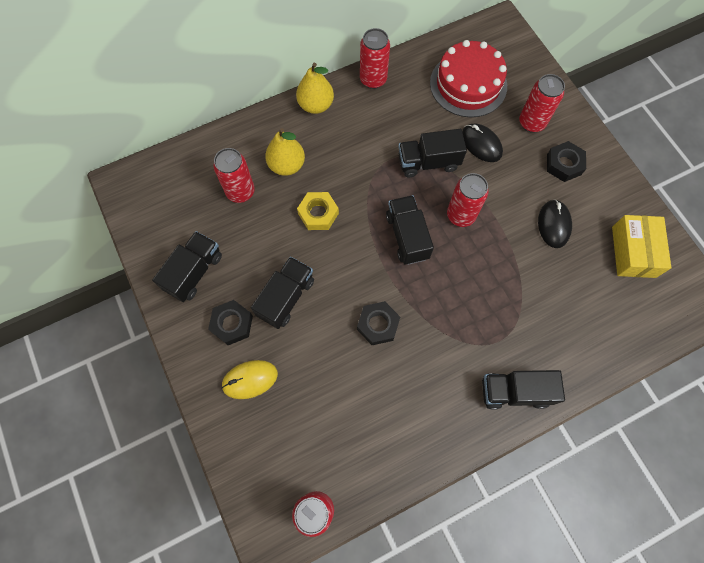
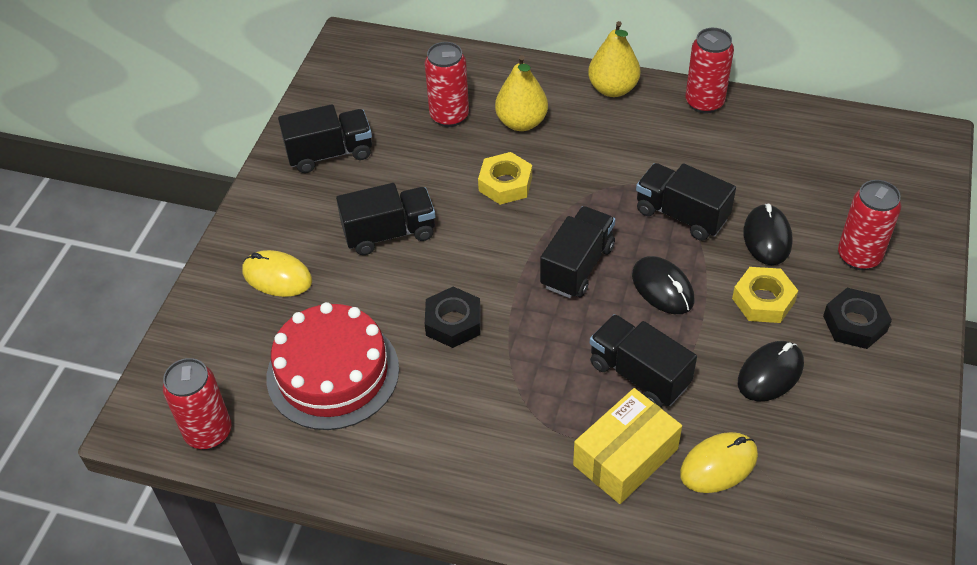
camera: 45 degrees right, 20 degrees down
(232, 324) = (314, 219): black nut -> none
(461, 215) = (662, 288): red can -> black mouse
(468, 84) = (817, 172): red cake -> red cake (333, 373)
(513, 184) = (763, 300): none -> yellow nut
(514, 391) = (530, 497): black truck -> black truck (639, 374)
(578, 296) = (718, 465): none -> yellow mouse
(633, 252) = (849, 474): yellow box -> yellow box (625, 457)

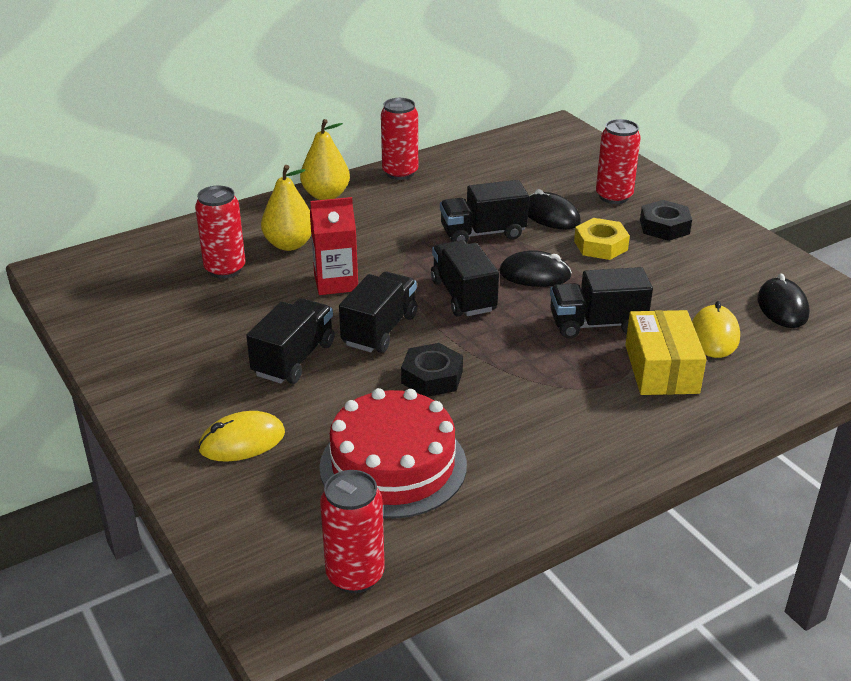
camera: 50 degrees left, 15 degrees down
(330, 153) = (157, 343): black truck -> black truck (380, 330)
(505, 184) = (336, 282): yellow nut -> red carton
(770, 373) = (664, 276): black mouse -> black mouse (782, 307)

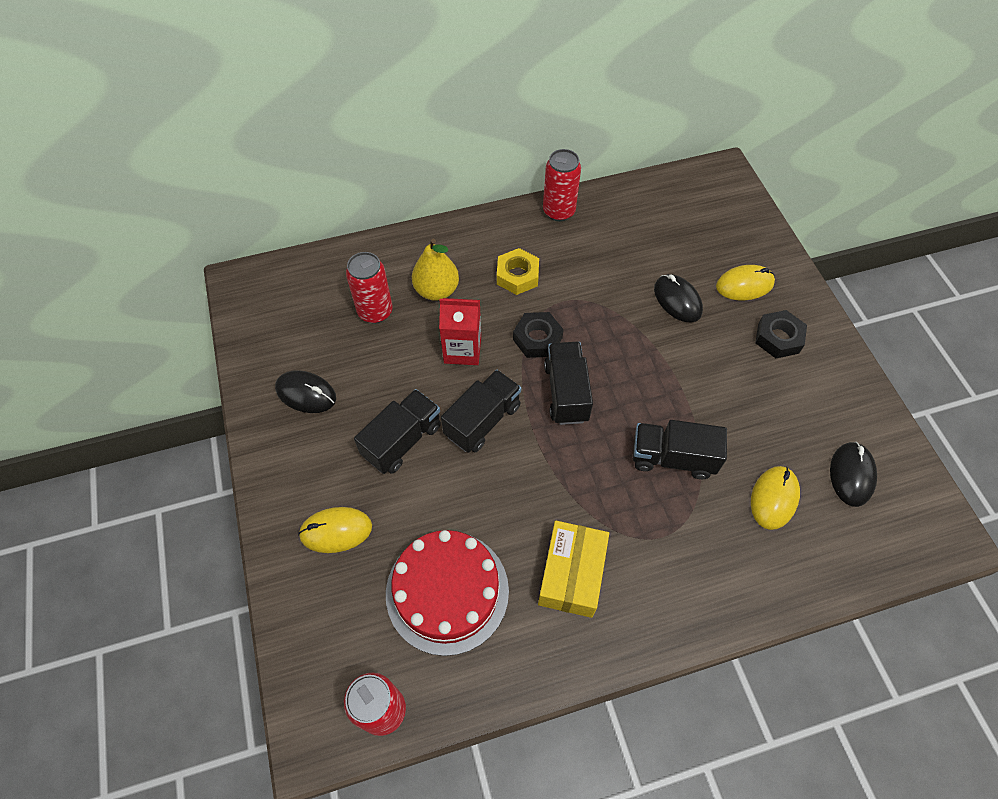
camera: 15 degrees right, 25 degrees up
(326, 195) = (485, 230): yellow pear -> none
(432, 377) = (509, 491): black nut -> black nut (537, 339)
(483, 233) = (608, 311): black truck -> none
(535, 274) = (638, 378): black mouse -> black mouse (306, 393)
(600, 245) = (710, 351): yellow nut -> yellow nut (517, 275)
(614, 196) = (744, 285): red can -> yellow mouse
(661, 369) = (711, 530): yellow box -> yellow box (571, 574)

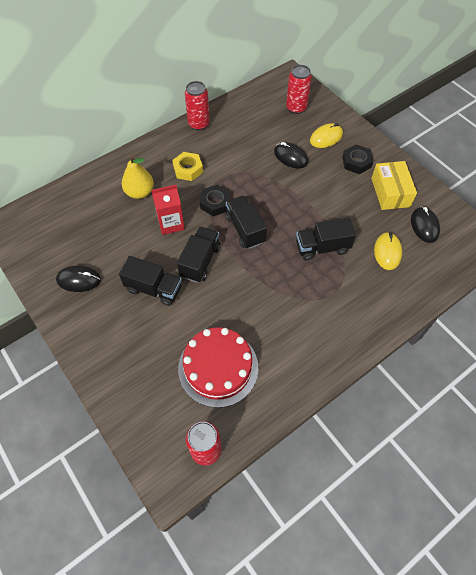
camera: 20 degrees left, 0 degrees up
(336, 531) = (133, 356): yellow mouse -> none
(375, 312) = (105, 216): red can -> red can (296, 108)
(402, 440) = (154, 289): black truck -> black truck turned 90 degrees clockwise
(571, 574) = (289, 332): yellow box -> yellow box (390, 192)

